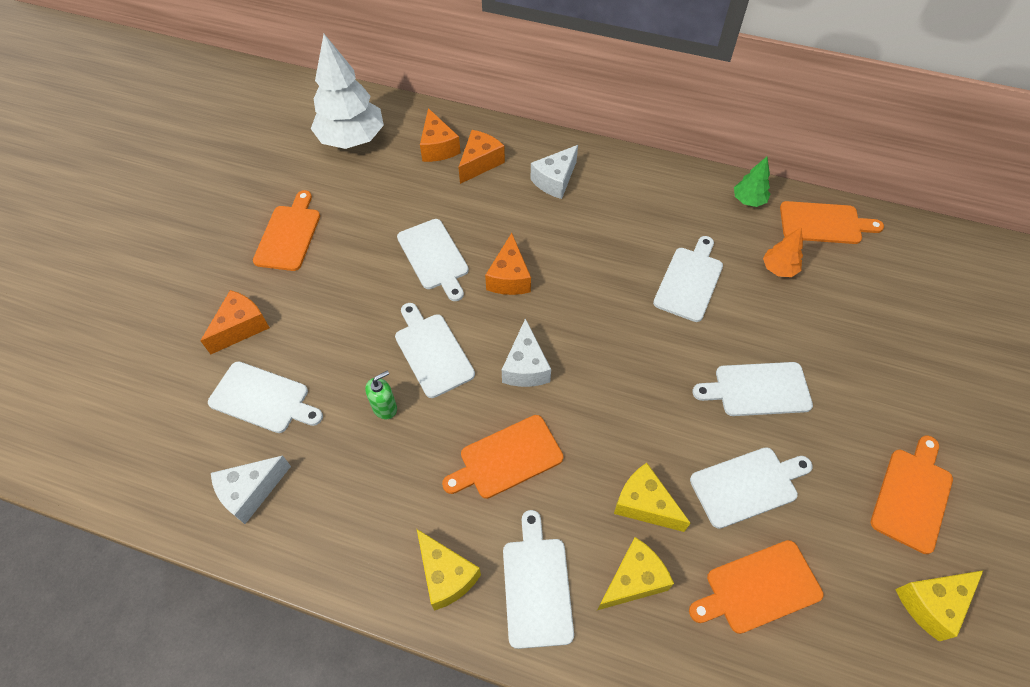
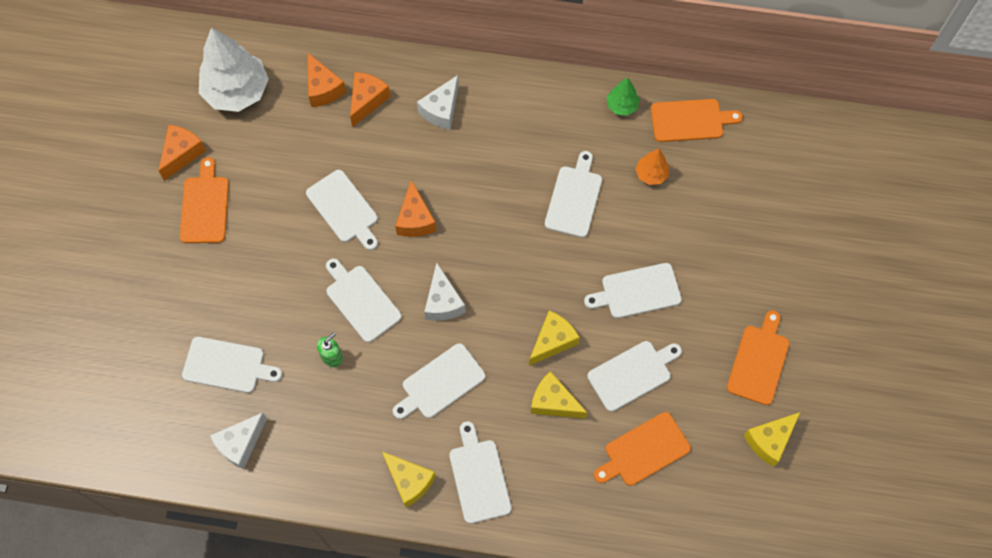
camera: 10 degrees left, 10 degrees up
(241, 327) = (189, 304): orange cheese -> orange cheese (182, 154)
(507, 458) = (440, 383): orange cutting board -> white cutting board
(633, 580) = (550, 460): yellow cheese -> yellow cheese (552, 341)

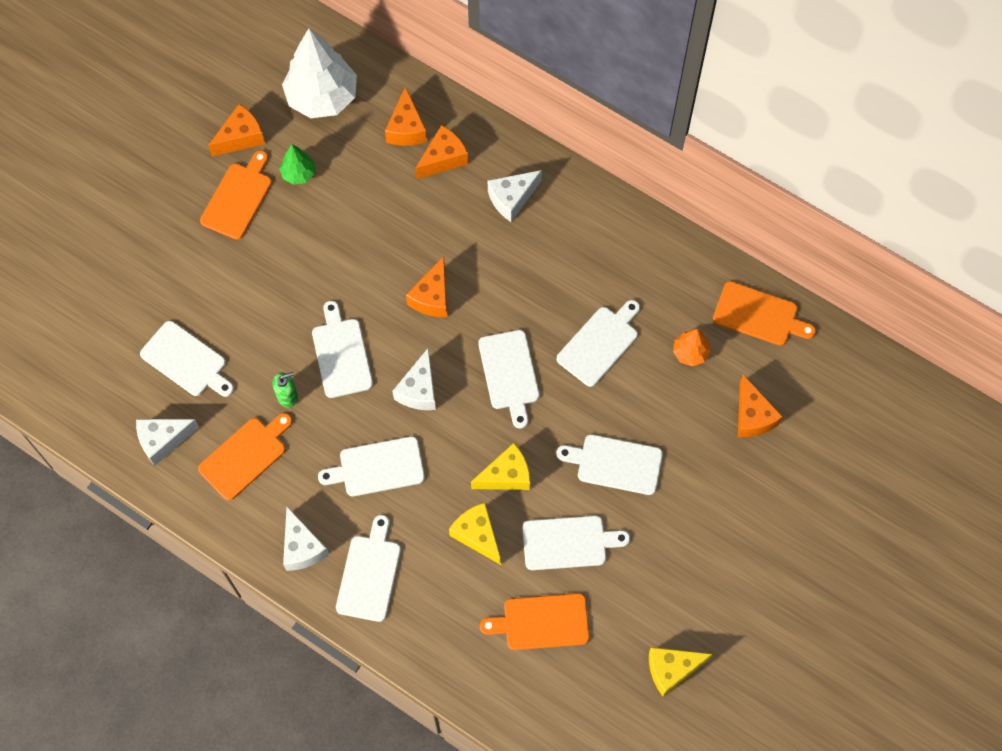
camera: 25 degrees right, 0 degrees up
(344, 209) = (368, 257): white cutting board -> white cutting board (509, 374)
(409, 481) = (302, 547): yellow cheese -> white cheese
(621, 106) = (696, 270): green tree -> green tree (298, 173)
(727, 204) = (752, 416): none -> orange cheese
(759, 361) = (702, 587): orange cutting board -> orange cutting board (245, 456)

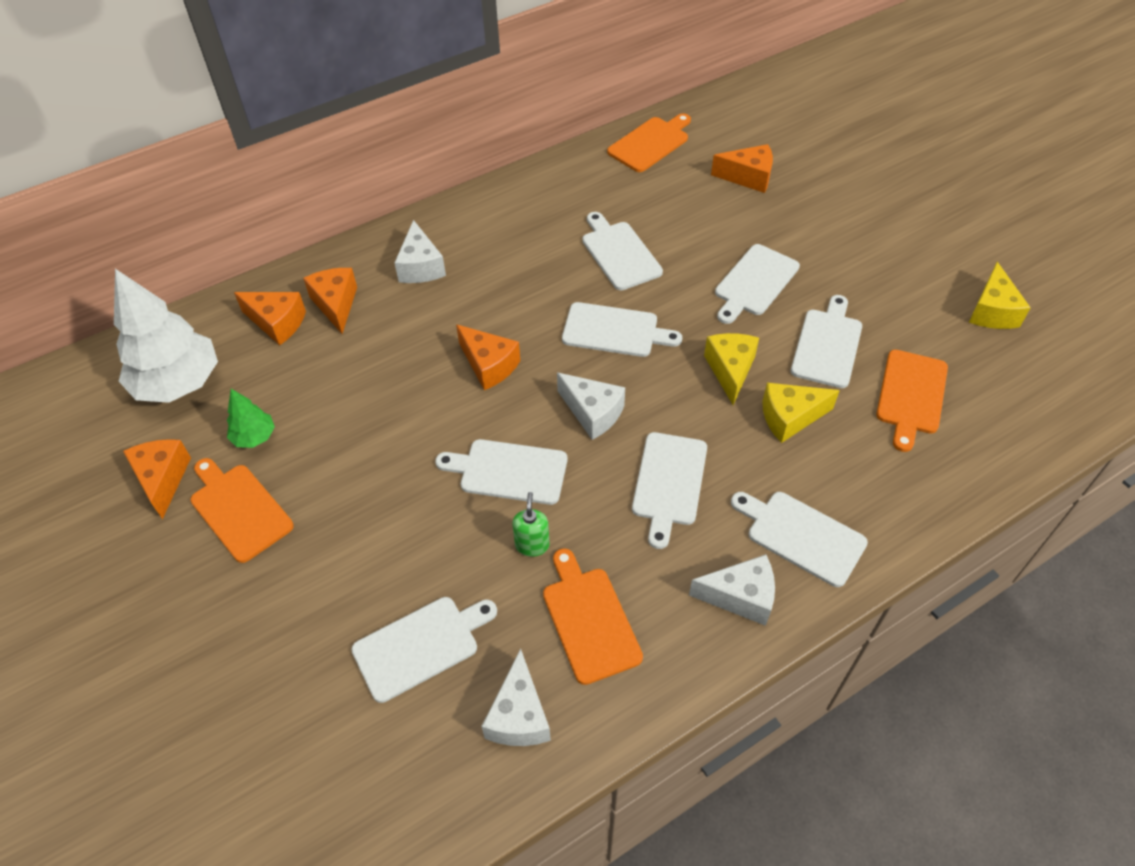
camera: 65 degrees left, 15 degrees down
(690, 352) = (663, 196): orange tree -> none

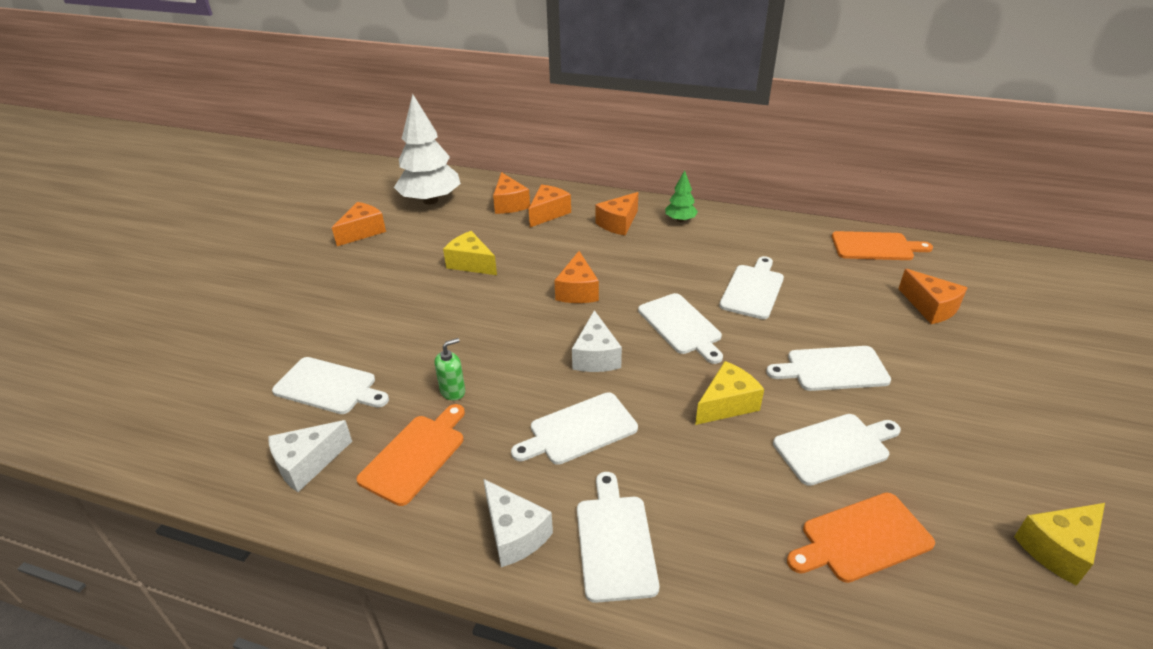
camera: 50 degrees right, 15 degrees down
(239, 509) = (367, 265): orange cutting board -> none
(254, 437) = (421, 242): green tree -> green tree (680, 220)
(420, 267) = (618, 223): white cheese -> orange cheese
(508, 471) = (502, 347): white cutting board -> none
(790, 417) = (727, 466): yellow cheese -> yellow cheese (471, 263)

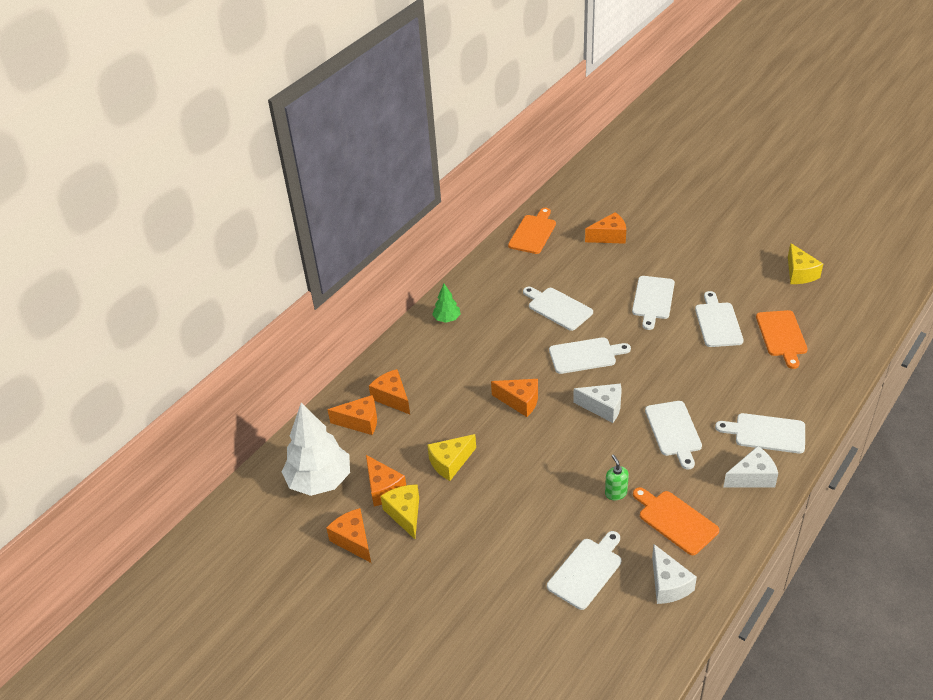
camera: 70 degrees left, 5 degrees up
(618, 223) = (433, 356): orange cheese -> orange cheese (383, 488)
(727, 404) = (670, 356): yellow cheese -> yellow cheese (405, 514)

